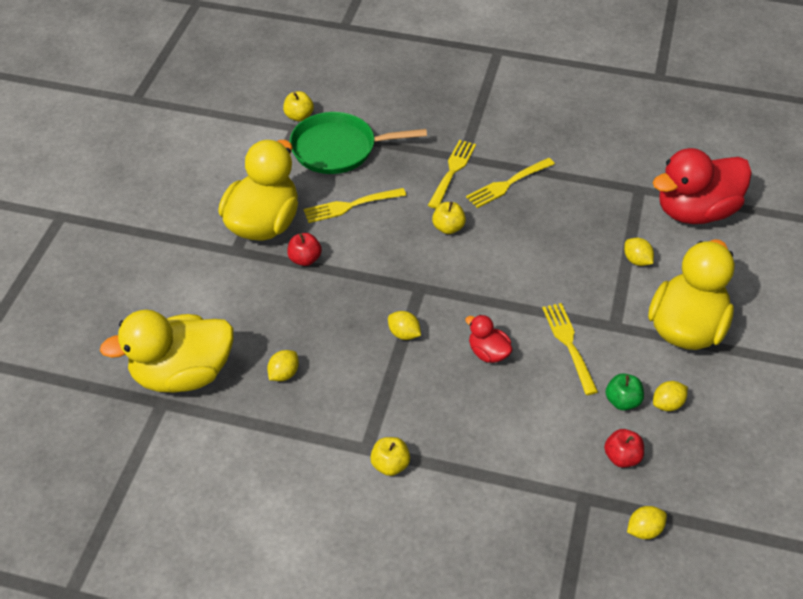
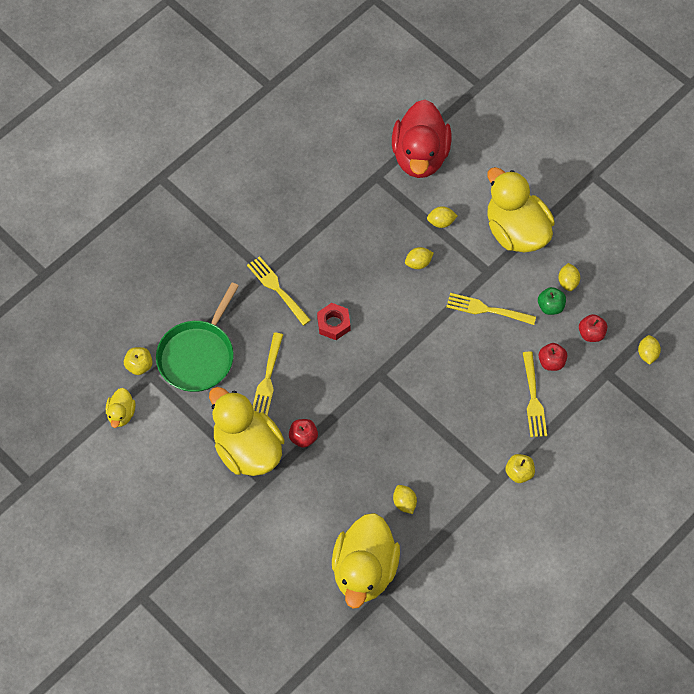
camera: 60 degrees left, 15 degrees up
(242, 125) = (121, 414): none -> yellow duck
(404, 334) = (415, 407): yellow lemon -> yellow lemon (418, 263)
(448, 228) = (333, 324): yellow apple -> red nut
(488, 353) = (464, 363): red duck -> none
(508, 183) = (315, 258): yellow fork -> yellow fork (533, 398)
(553, 433) = (551, 362): none -> red apple

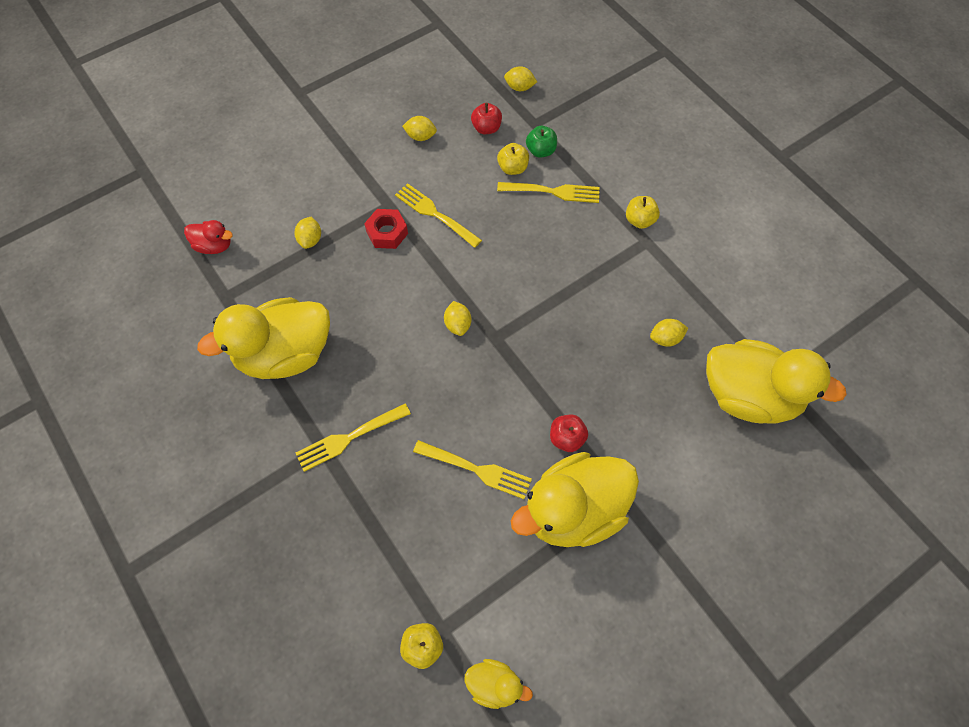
camera: 80 degrees left, 0 degrees up
(198, 355) = (424, 558): green pan -> none
(333, 324) = (416, 378): red nut -> red nut (387, 233)
(418, 263) = (357, 272): yellow lemon -> yellow lemon (458, 324)
(420, 156) = (214, 246): red duck -> red duck, size x0.46
(487, 309) = (436, 214): yellow fork -> yellow fork turned 105 degrees clockwise
(516, 231) = (345, 170): yellow duck -> yellow duck (285, 354)
(550, 306) = (446, 157): green apple -> green apple (541, 151)
(551, 362) = (513, 168): red apple -> yellow apple

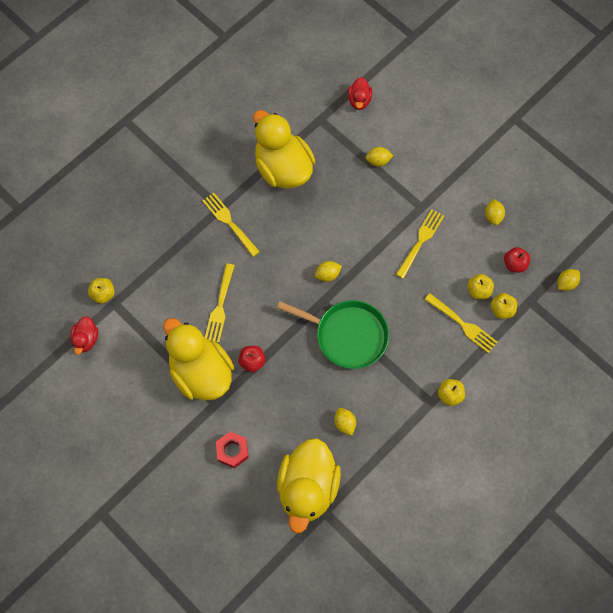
camera: 80 degrees right, 5 degrees up
(387, 233) = (396, 211): red nut -> red nut (232, 451)
(494, 685) = (86, 339): yellow duck -> red duck
(519, 87) = (566, 283): yellow lemon -> yellow lemon turned 45 degrees clockwise
(541, 151) = (502, 310): green apple -> yellow apple
(547, 315) = (348, 335): none -> green pan
(552, 192) = (462, 324): yellow fork -> yellow fork turned 45 degrees counterclockwise

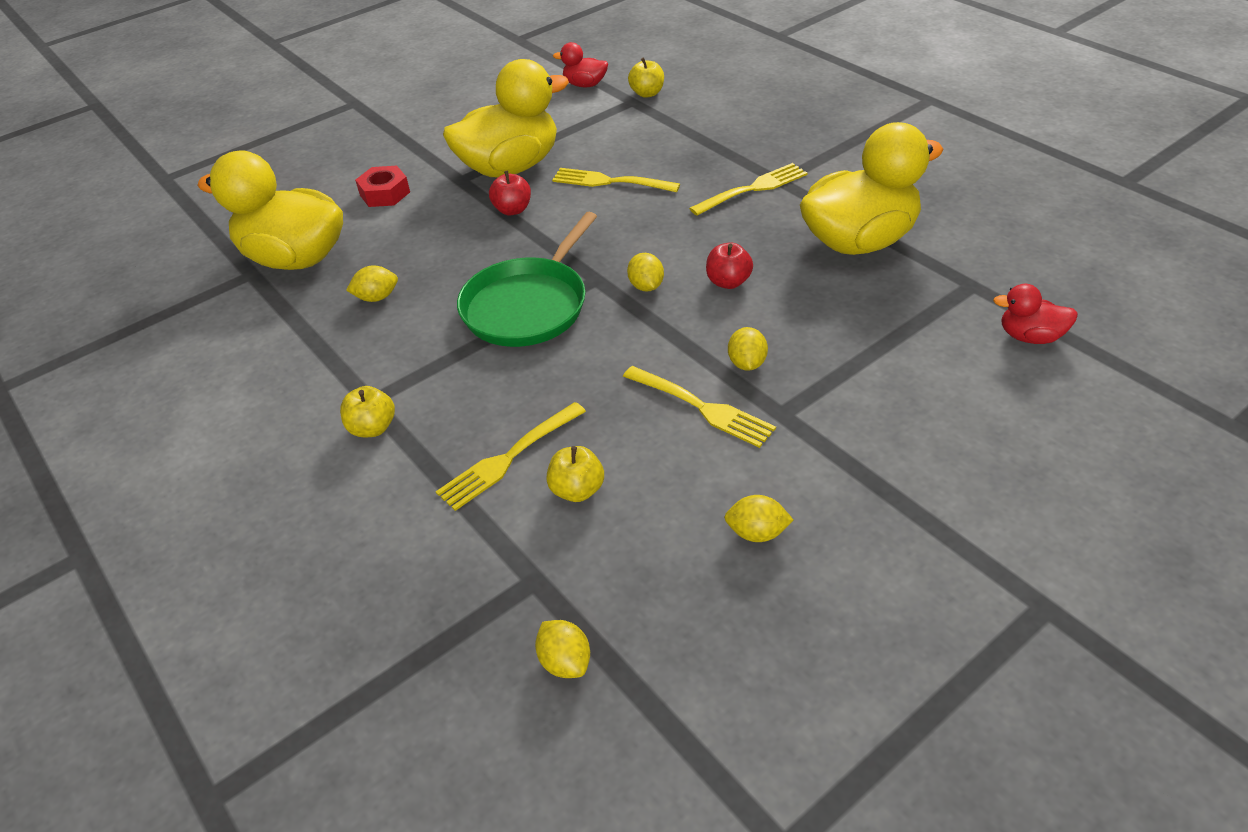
camera: 100 degrees right, 25 degrees down
(378, 161) = (887, 357): yellow lemon -> yellow lemon (747, 363)
(502, 310) = (525, 526): yellow apple -> none
(514, 264) = (630, 561): red apple -> red apple (728, 282)

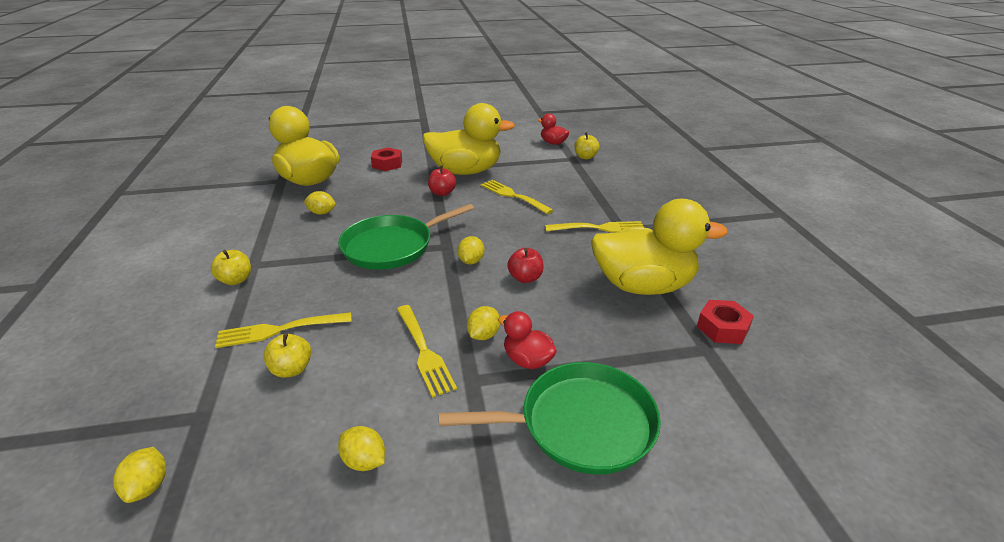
camera: 25 degrees right, 10 degrees down
(920, 406) = (580, 424): none -> green pan
(970, 257) = (722, 328): none -> red nut
(1030, 337) = (723, 409): red duck -> red duck (527, 360)

